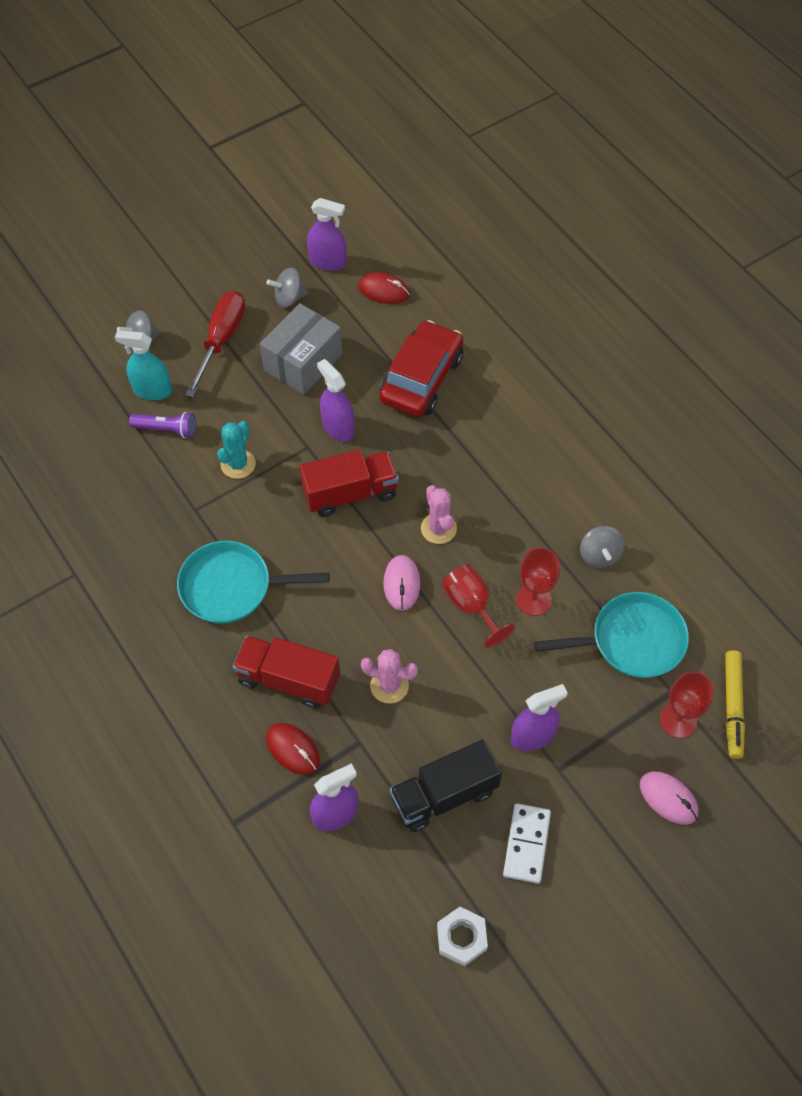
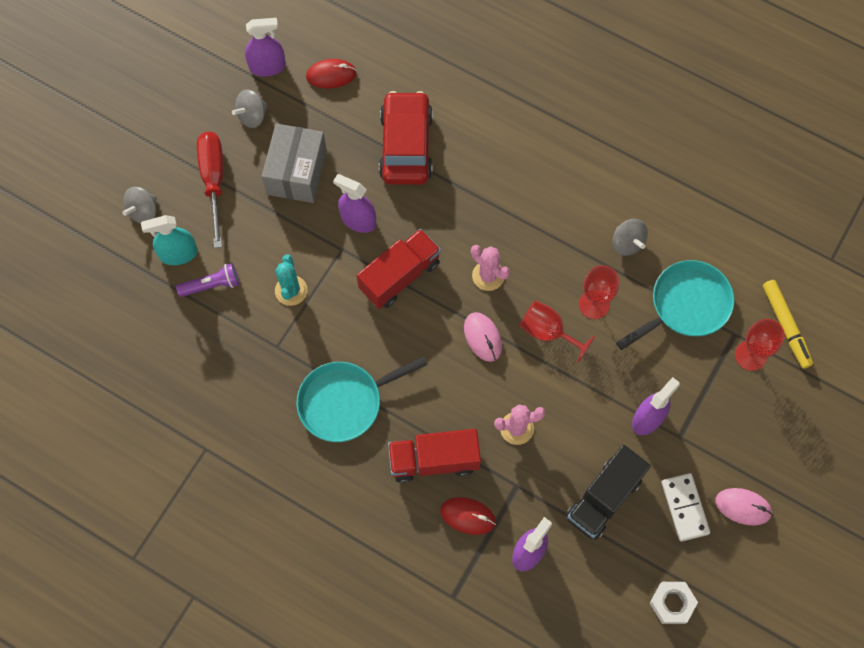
camera: 25 degrees left, 10 degrees up
(668, 798) = (772, 422): pink mouse -> pink mouse (743, 507)

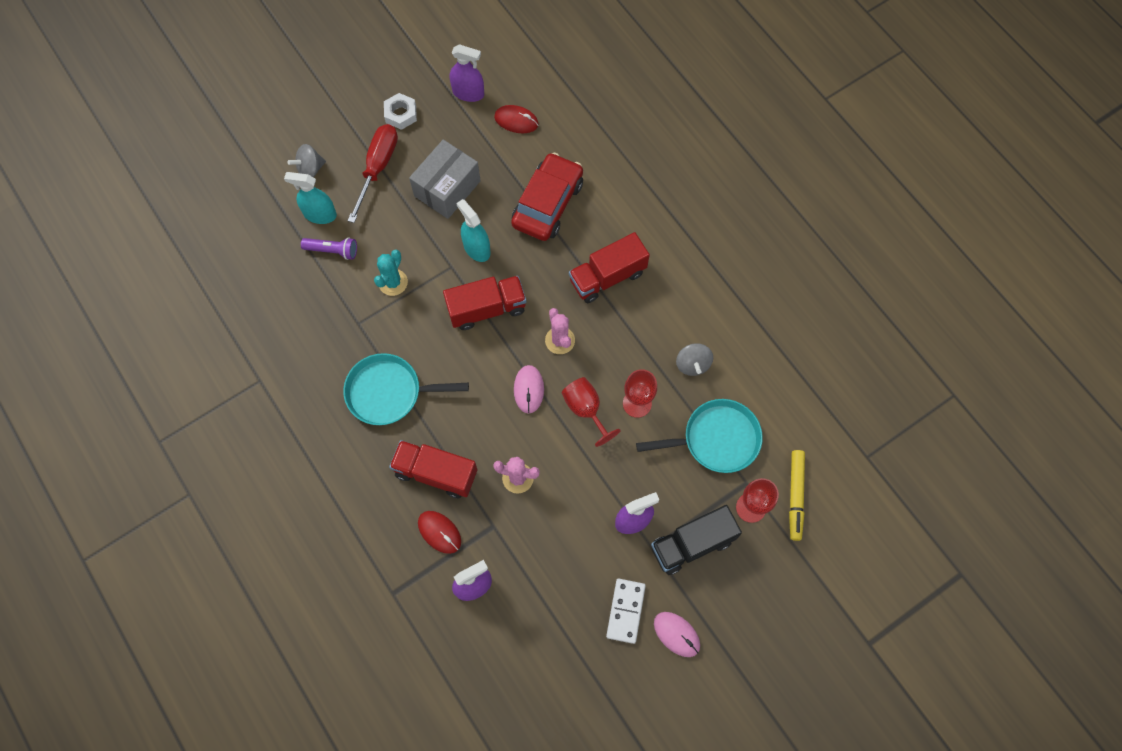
camera: 25 degrees right, 0 degrees up
(252, 116) = (435, 128): grey spinning top -> none
(358, 220) = (476, 248): purple spray bottle -> turquoise spray bottle
(502, 193) = (607, 277): none -> red truck
(604, 498) = (560, 570): black truck -> black truck (692, 544)
(672, 603) = (572, 687): white nut -> white nut (401, 114)

